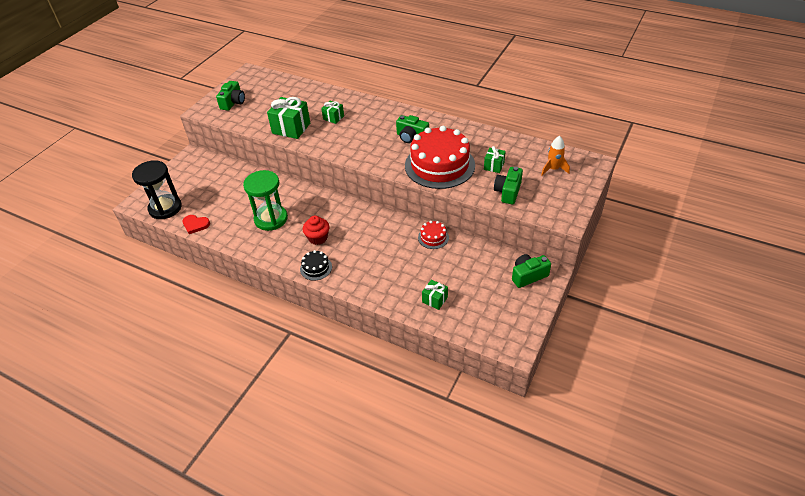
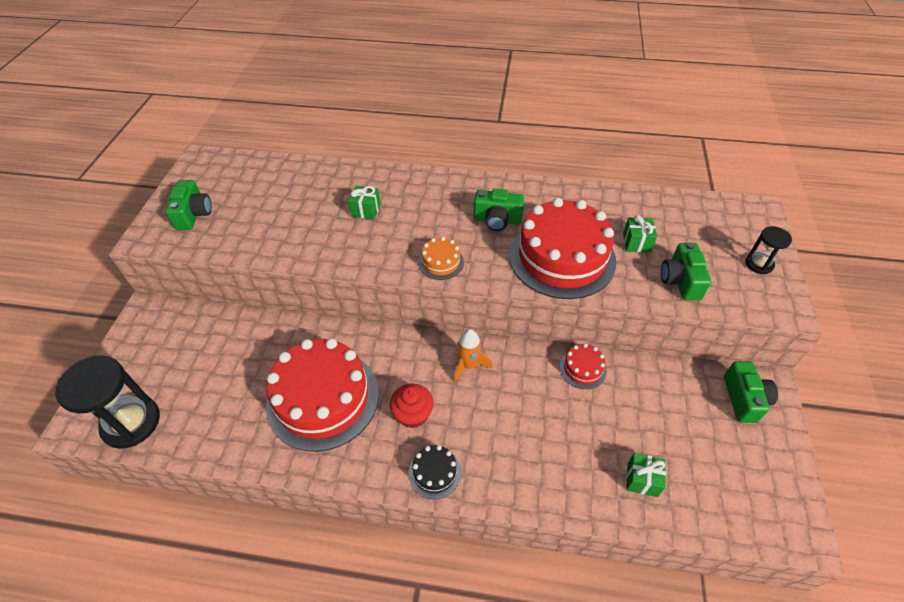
camera: 20 degrees left, 5 degrees up
(195, 225) = (198, 442): red heart -> none
(271, 219) = (323, 398): green hourglass -> red cake
(291, 128) = (308, 241): green gift -> none
(363, 154) = (441, 262): none -> orange cake
(528, 276) = (744, 399): green camera -> green camera turned 135 degrees clockwise
(553, 169) = (716, 230): orange rocket -> orange rocket (468, 365)
(568, 193) = (759, 264): none -> black hourglass

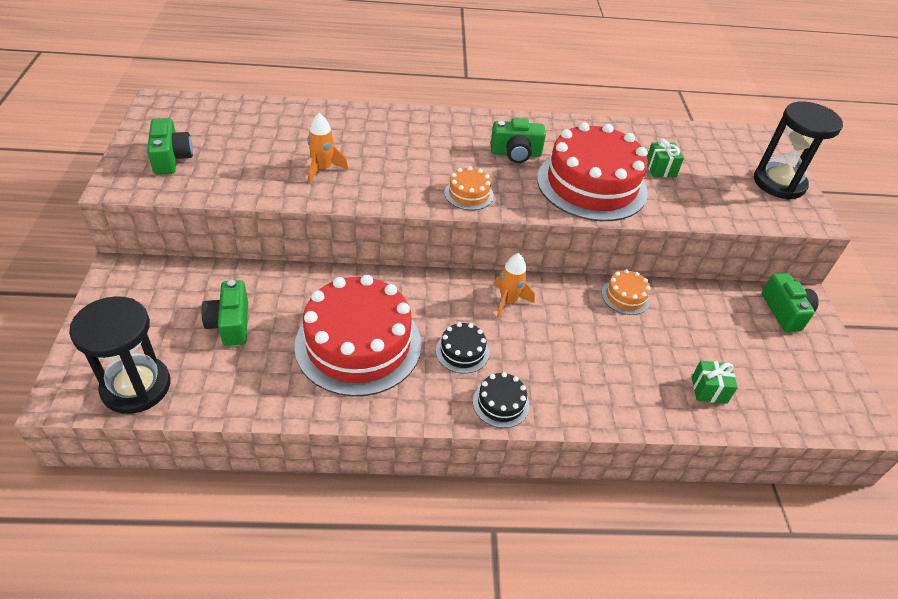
camera: 15 degrees left, 5 degrees down
(317, 230) = (323, 169): none -> orange rocket
(366, 210) = (372, 148): green gift -> none
(413, 414) = (462, 351): red cupcake -> black cake
(582, 368) = (625, 296): red cake -> orange cake
(680, 281) = (711, 200): green camera -> green camera (230, 324)
(759, 264) = (779, 183): black hourglass -> black hourglass, size x1.94

